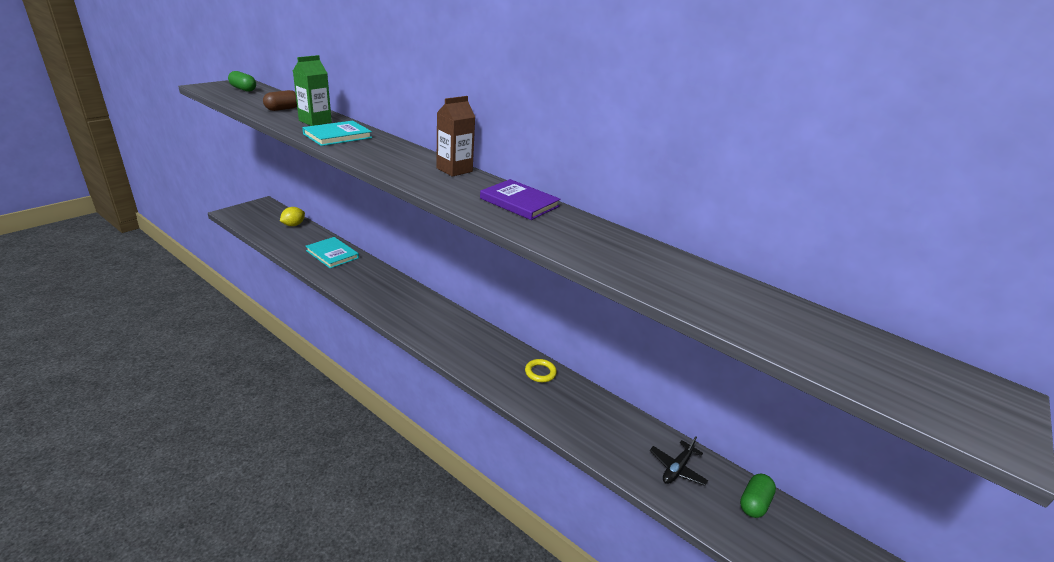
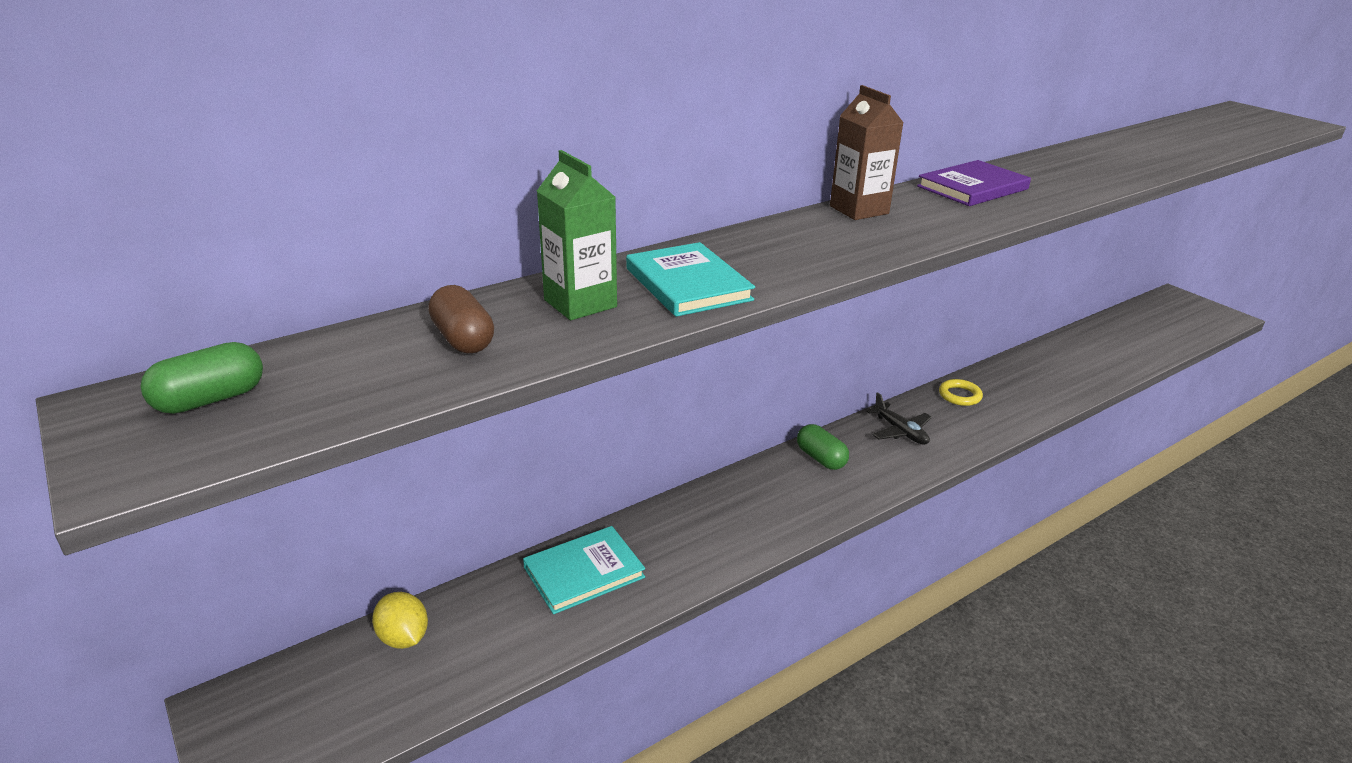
camera: 70 degrees left, 0 degrees up
(677, 468) = (1100, 348): black plane -> black plane (900, 431)
(754, 503) = (1130, 323): green capsule -> green capsule (821, 458)

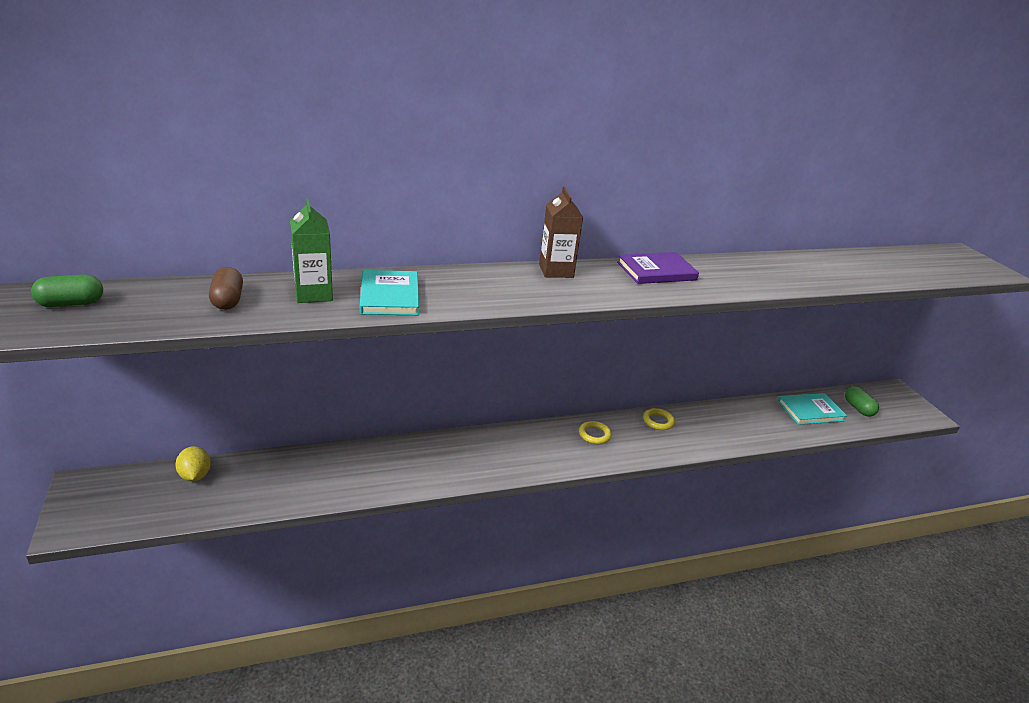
camera: 15 degrees right, 0 degrees up
(584, 572) = (322, 468): turquoise book -> turquoise book (810, 411)
(821, 458) = (524, 438): green capsule -> green capsule (858, 408)
(900, 431) = (594, 435): black plane -> yellow ring

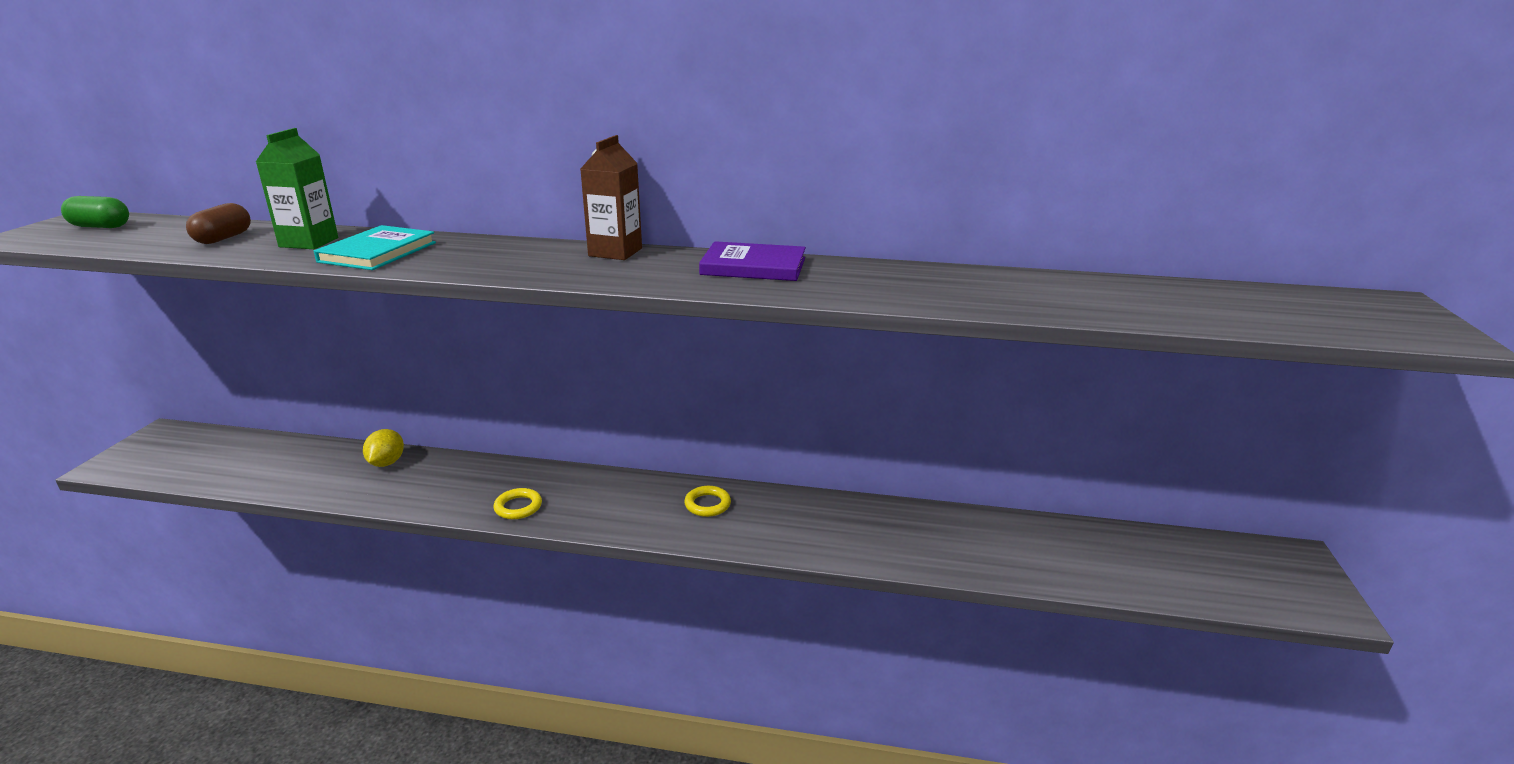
camera: 30 degrees right, 5 degrees down
(195, 475) = (253, 447): yellow lemon -> yellow lemon (386, 463)
(658, 421) = (815, 509): yellow ring -> yellow ring (518, 507)
(810, 411) = (1086, 549): turquoise book -> none
(858, 408) = (1185, 566): green capsule -> none

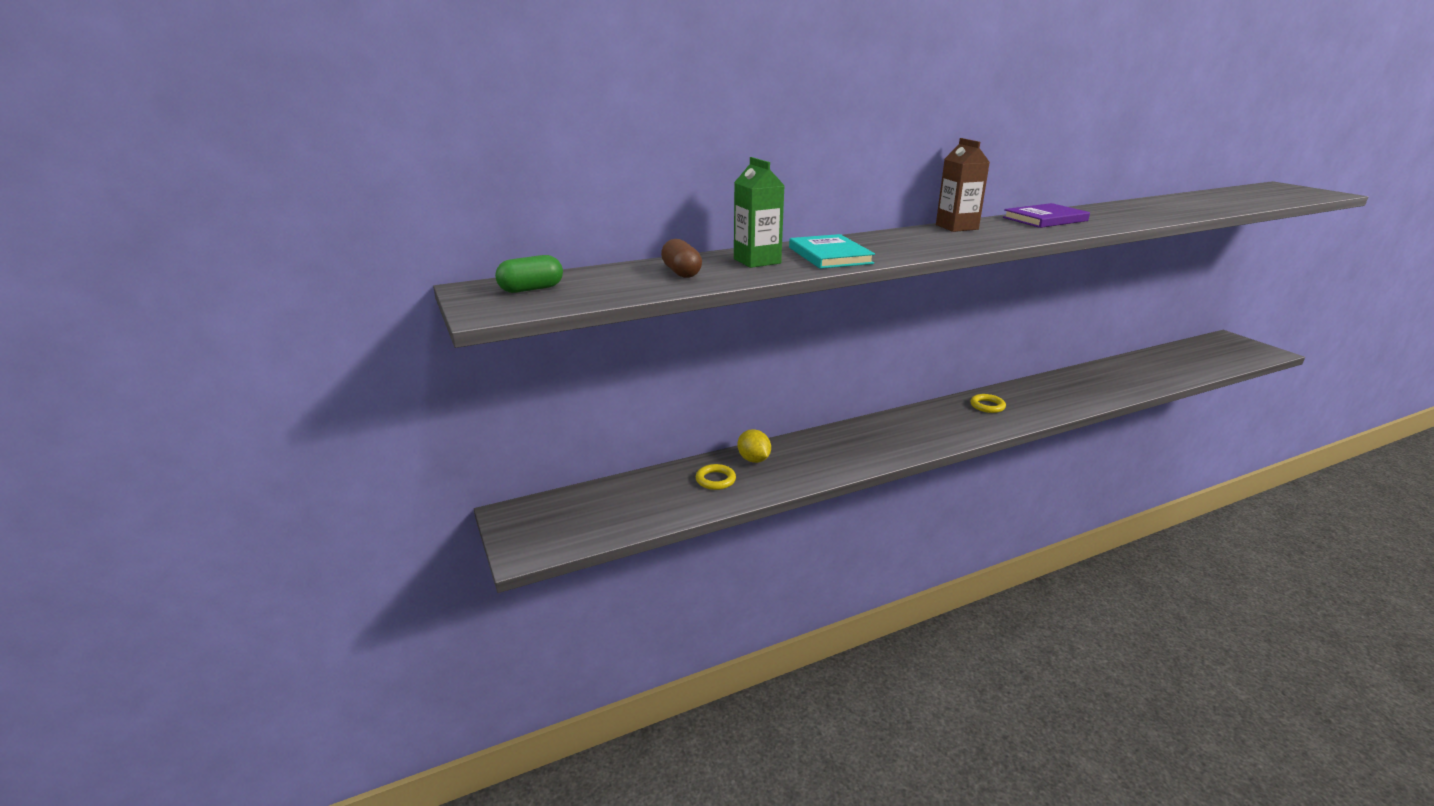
camera: 35 degrees left, 0 degrees up
(518, 507) = (896, 447): yellow ring -> yellow ring (715, 480)

